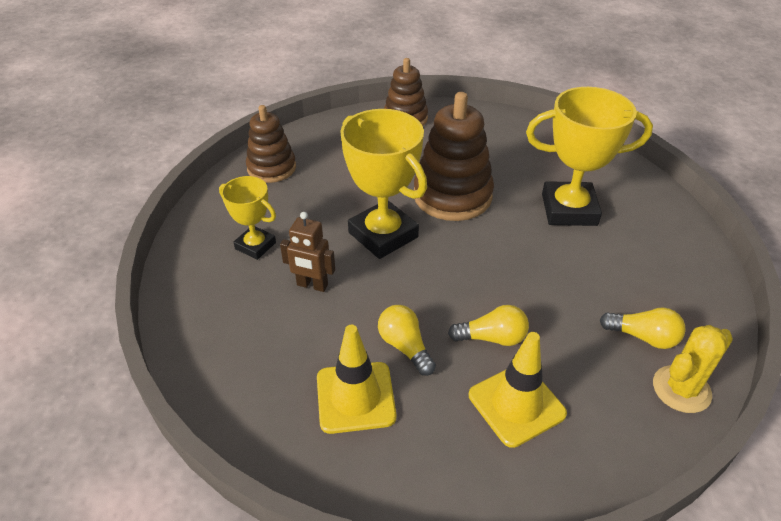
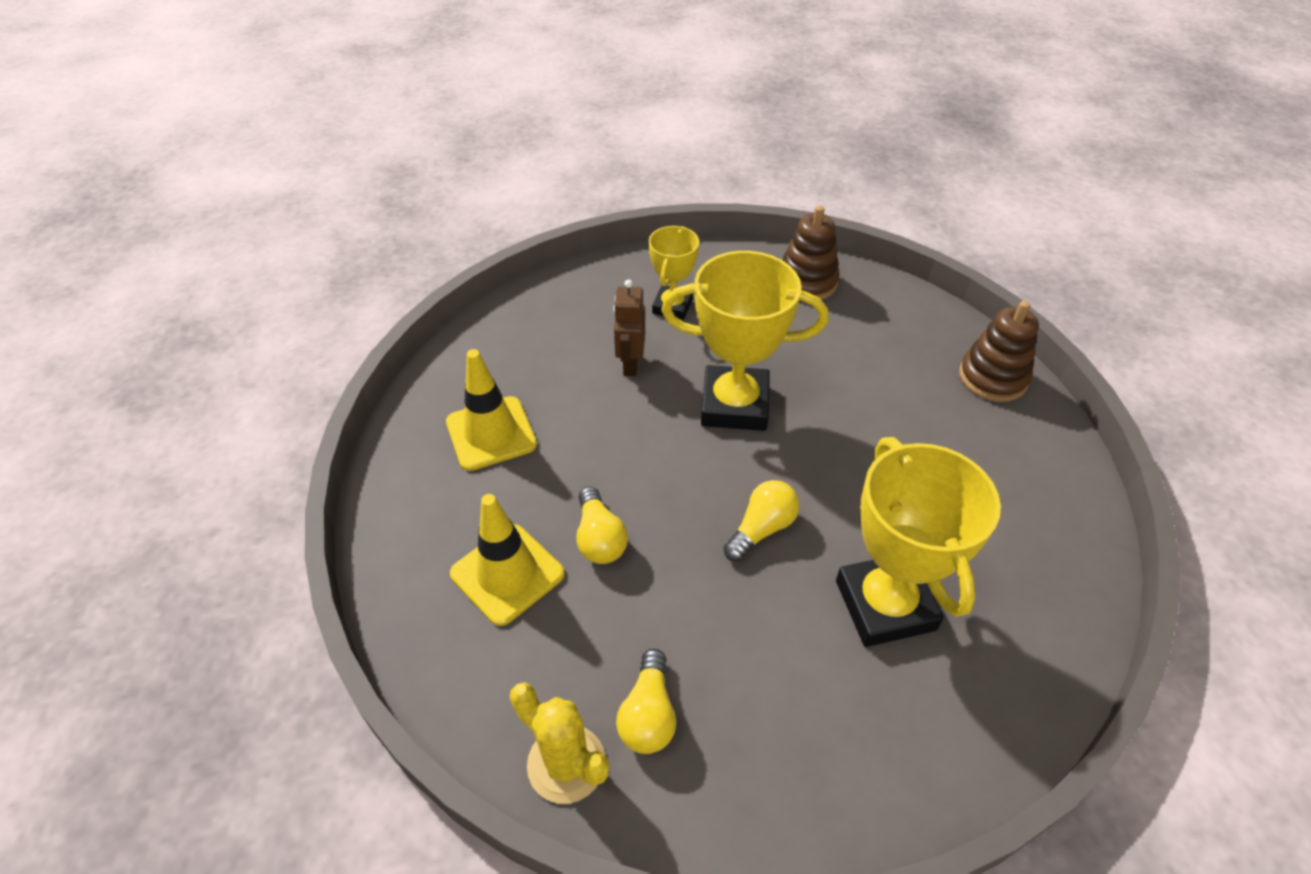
camera: 75 degrees right, 5 degrees up
(383, 235) = (734, 405): yellow trophy -> yellow trophy turned 60 degrees clockwise
(405, 346) = (565, 459): yellow light bulb -> yellow light bulb (761, 529)
(452, 195) = (844, 459): brown stacking toy -> none

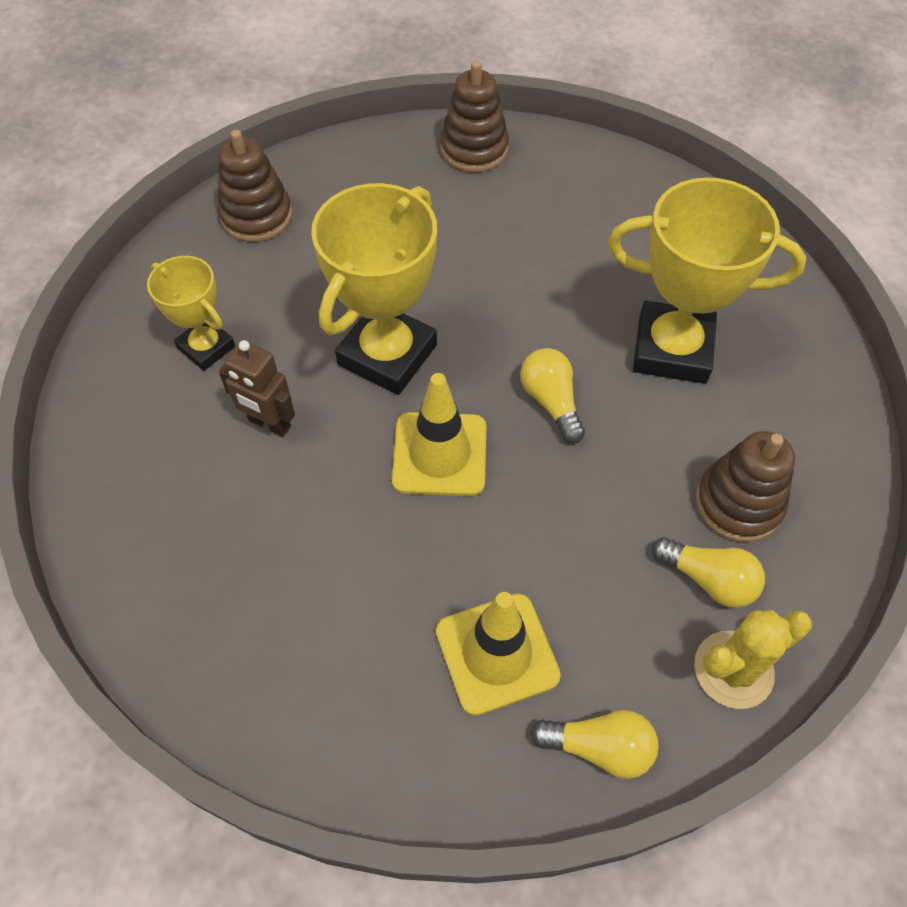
camera: 65 degrees left, 10 degrees up
(491, 433) = (286, 606): yellow traffic cone -> yellow traffic cone (440, 454)
(599, 538) = (494, 546): yellow light bulb -> yellow light bulb (599, 747)
(744, 717) = (738, 503): none -> brown stacking toy

